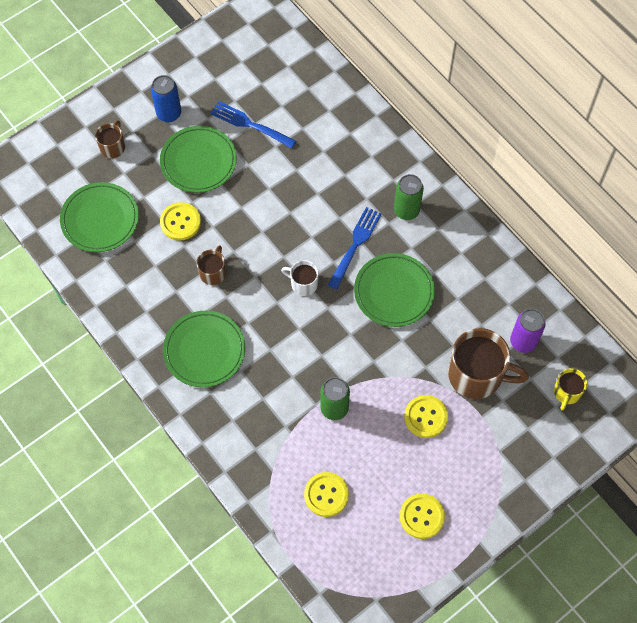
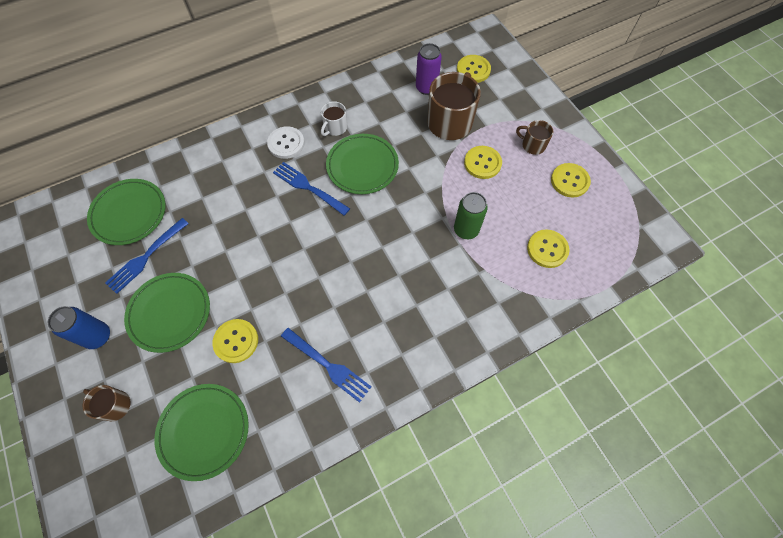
camera: 80 degrees left, 0 degrees up
(169, 302) = (327, 365): none -> blue fork
(204, 350) = (388, 336): green plate -> green plate (129, 213)
(213, 272) = (304, 316): brown mug -> brown mug (532, 145)
(303, 283) = (337, 236): white mug -> white mug (335, 127)
(406, 210) = (286, 143): green can -> white button
(567, 392) = (473, 70): yellow mug -> yellow button

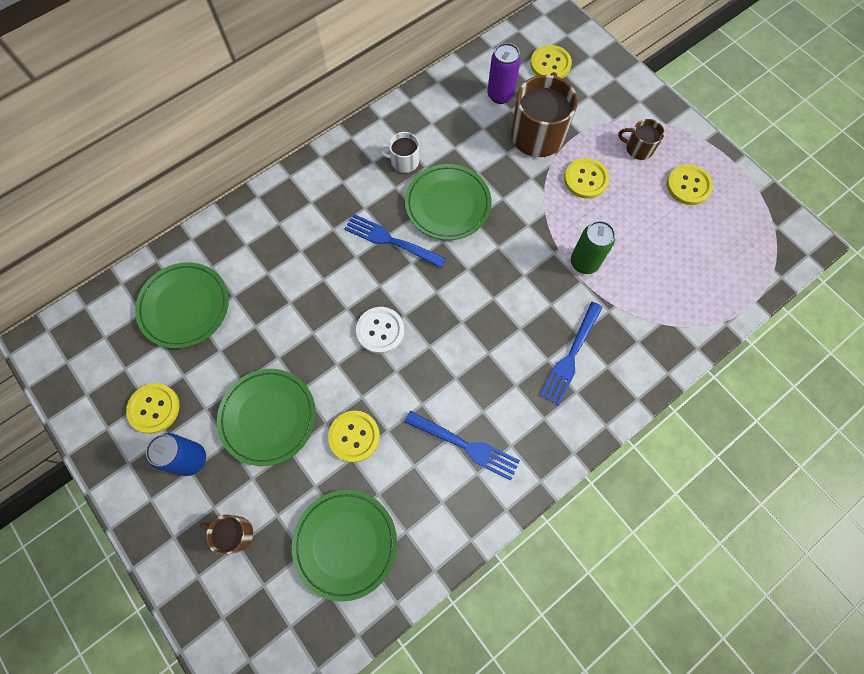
camera: 10 degrees left, 5 degrees up
(146, 256) = (221, 355): blue fork -> blue fork (571, 355)
(286, 143) = (350, 190): white button -> white button (380, 331)
(335, 127) = (404, 161): white mug -> white mug turned 75 degrees clockwise
(547, 249) = (679, 270): yellow button -> yellow button (154, 408)

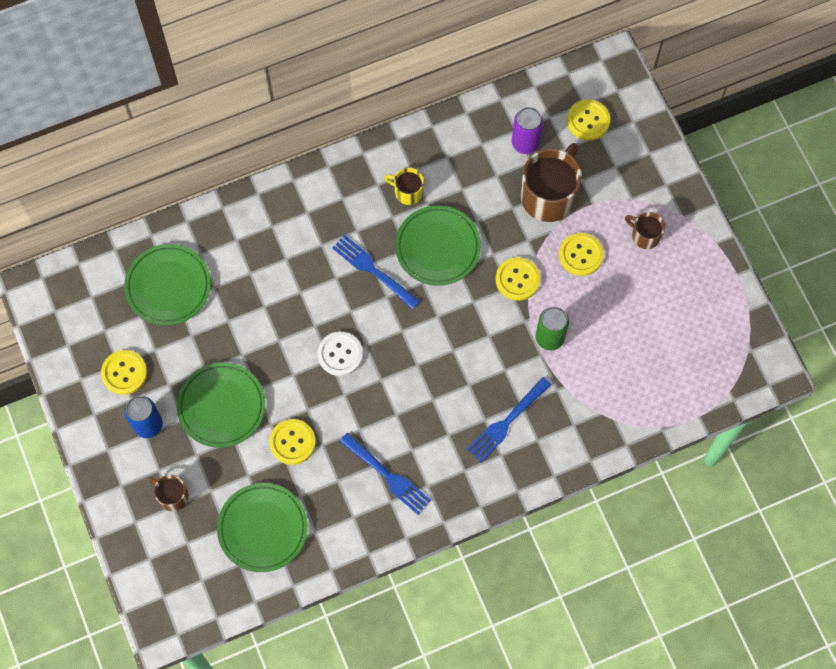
camera: 15 degrees right, 0 degrees up
(404, 161) = (408, 192): white mug -> yellow mug
(688, 186) = (680, 287): yellow button -> yellow button (517, 279)

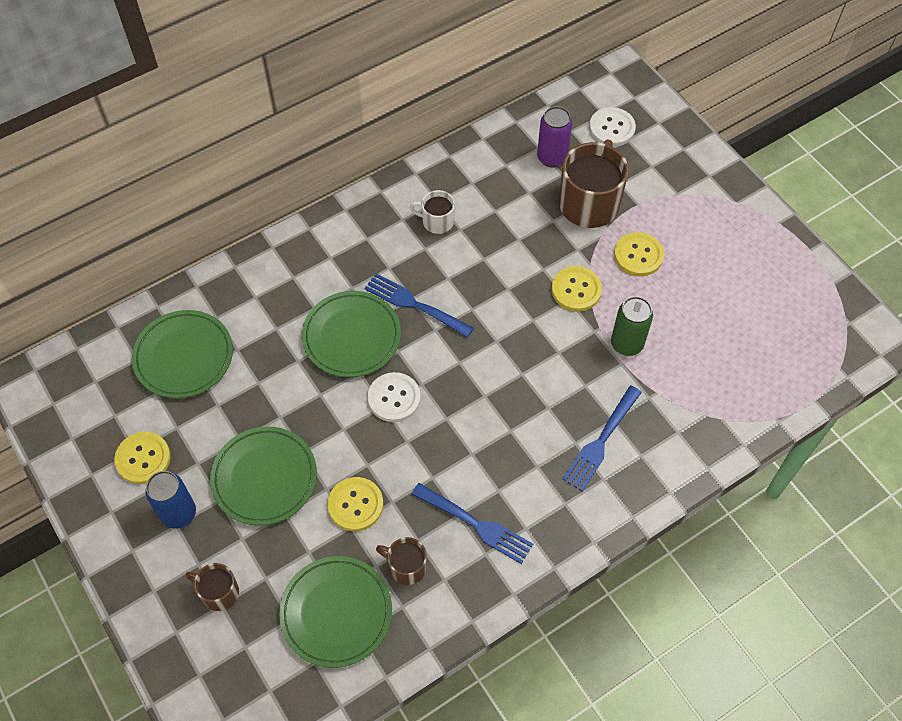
camera: 10 degrees left, 10 degrees down
(408, 192) = (437, 221): yellow mug -> white mug
(437, 247) = (481, 271): green plate -> green plate (351, 336)
(588, 121) = (612, 128): yellow button -> white button
(645, 235) = (701, 226): brown mug -> brown mug (406, 567)

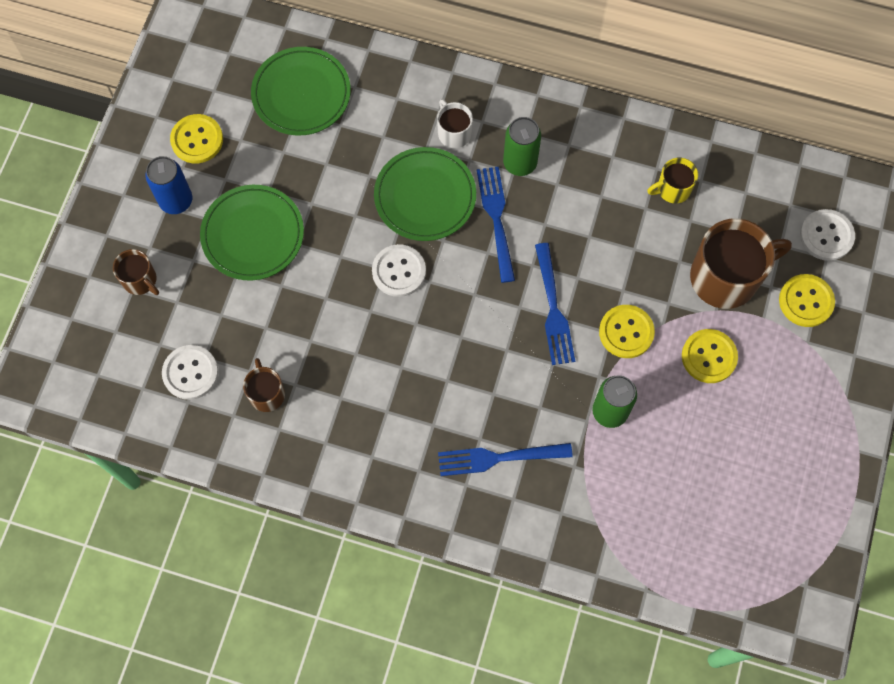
camera: 50 degrees right, 10 degrees up
(219, 592) = (140, 280): brown mug -> brown mug turned 150 degrees clockwise
(336, 613) = (190, 373): green plate -> white button
(355, 505) = (285, 317): yellow button -> yellow button (806, 301)
(386, 258) = (520, 163): none -> green can
(437, 221) = (591, 172): white mug -> white mug (454, 133)
(474, 524) = (343, 416): blue fork -> blue fork (553, 308)
(496, 185) = (673, 189): none -> yellow mug
(551, 158) = (744, 211): purple can -> none

